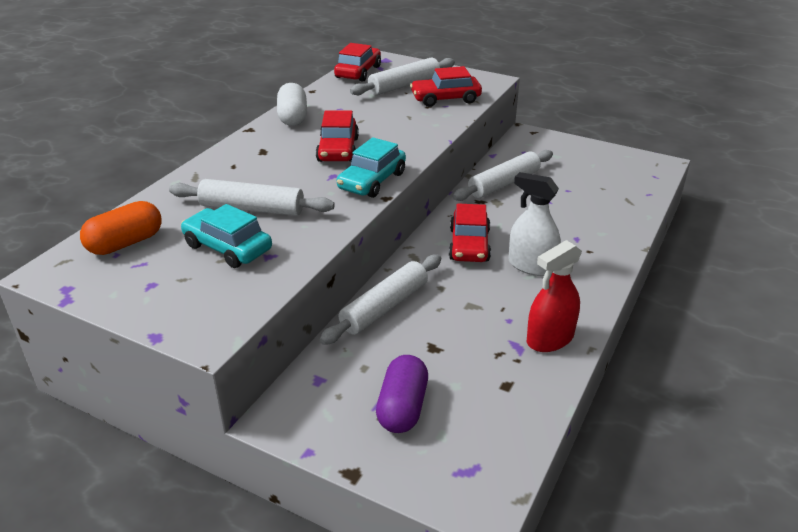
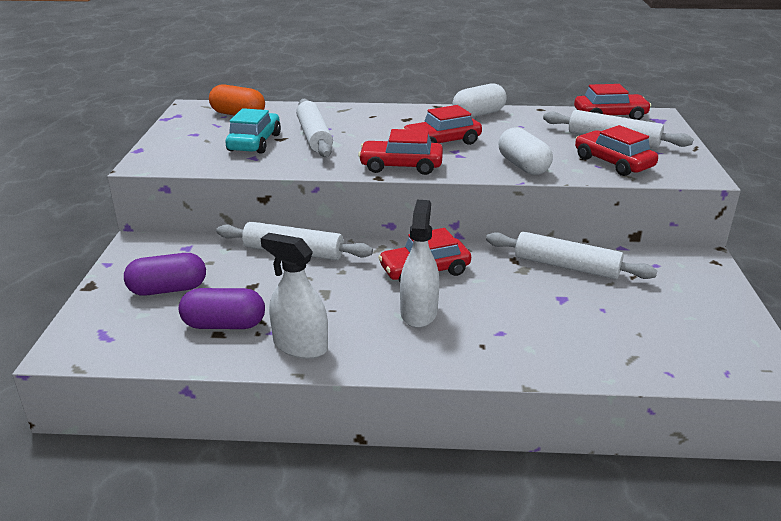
camera: 65 degrees right, 5 degrees down
(372, 181) = (401, 166): turquoise car -> red car
(421, 131) = (523, 166): none -> white capsule
(493, 378) = (224, 325): none -> purple capsule
(550, 339) = (300, 346): red spray bottle -> white spray bottle

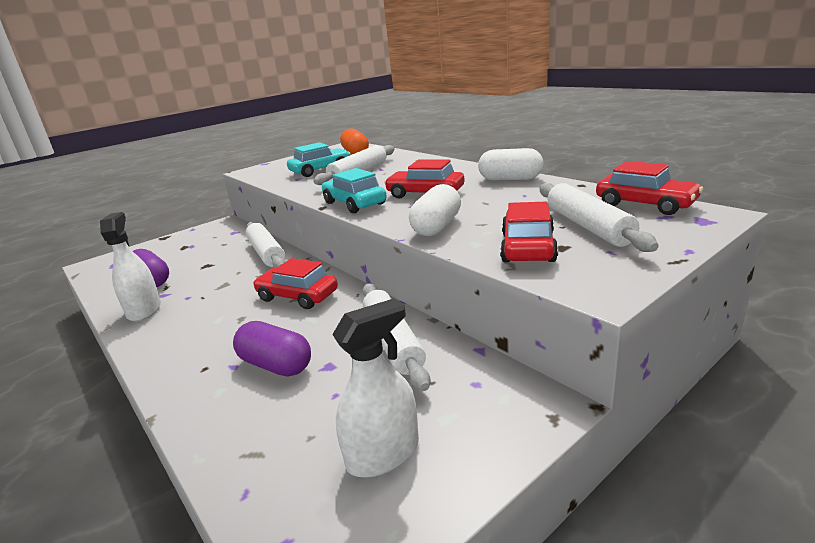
camera: 50 degrees right, 5 degrees down
(168, 289) = (179, 251): purple capsule -> purple capsule (276, 365)
(401, 166) = (354, 203): red car -> turquoise car
(418, 313) = (230, 323): white spray bottle -> white spray bottle (383, 454)

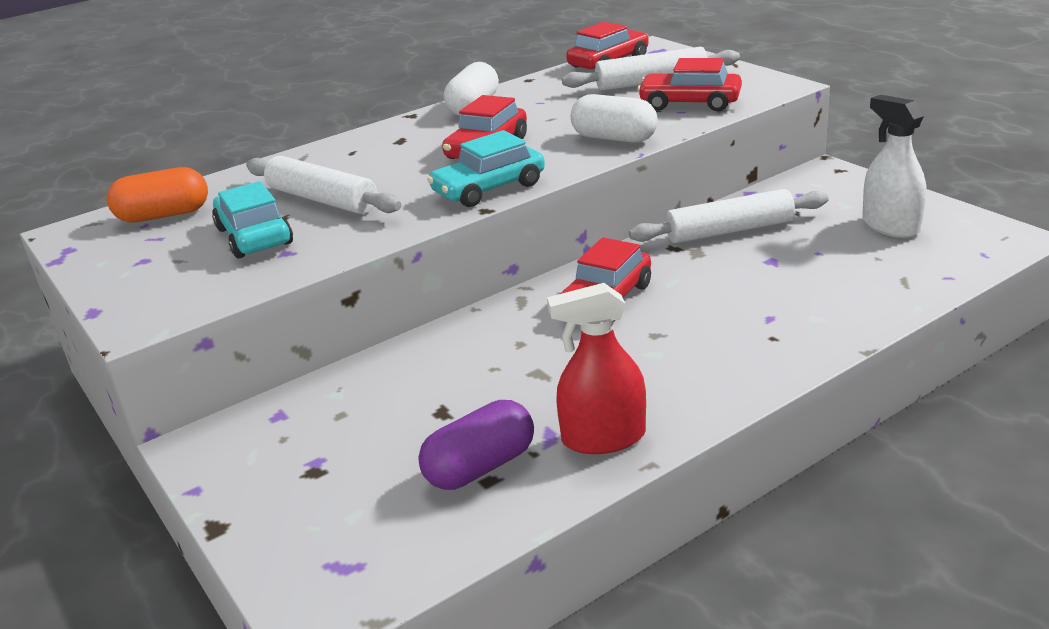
camera: 85 degrees left, 5 degrees up
(144, 310) = (603, 438): white spray bottle -> red spray bottle
(266, 253) = (428, 352): white rolling pin -> none
(276, 365) = (769, 290): purple capsule -> none

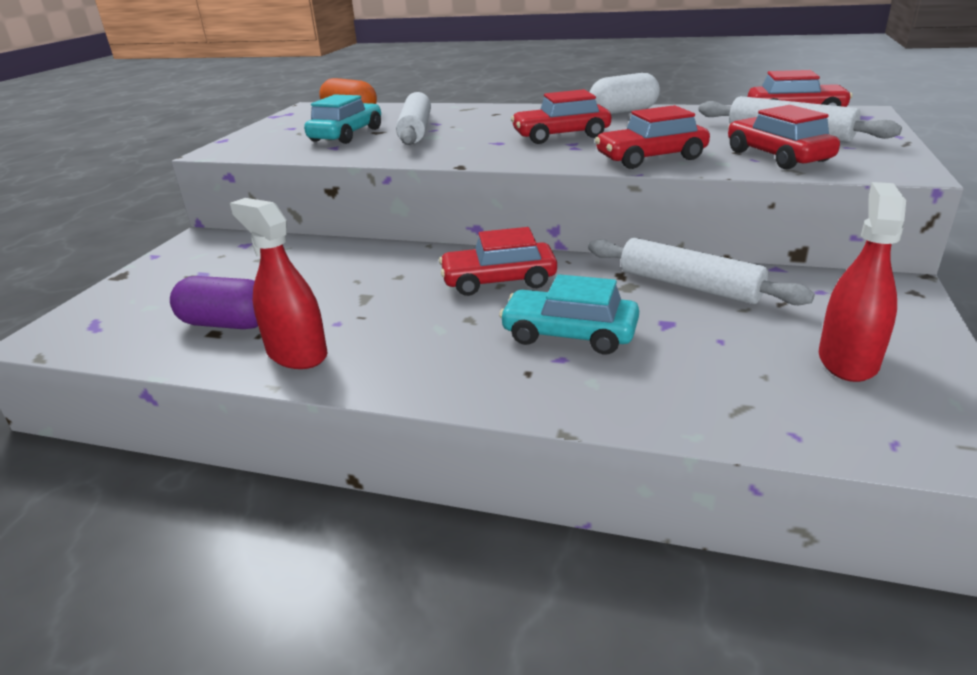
camera: 50 degrees right, 0 degrees up
(489, 189) = (495, 156): turquoise car -> turquoise car (569, 334)
(614, 138) = (651, 158): white capsule -> red car
(890, 226) = (847, 360): white spray bottle -> red spray bottle

